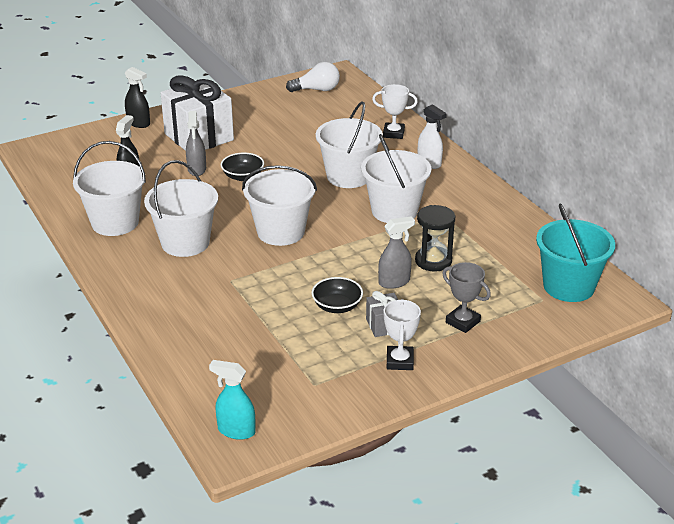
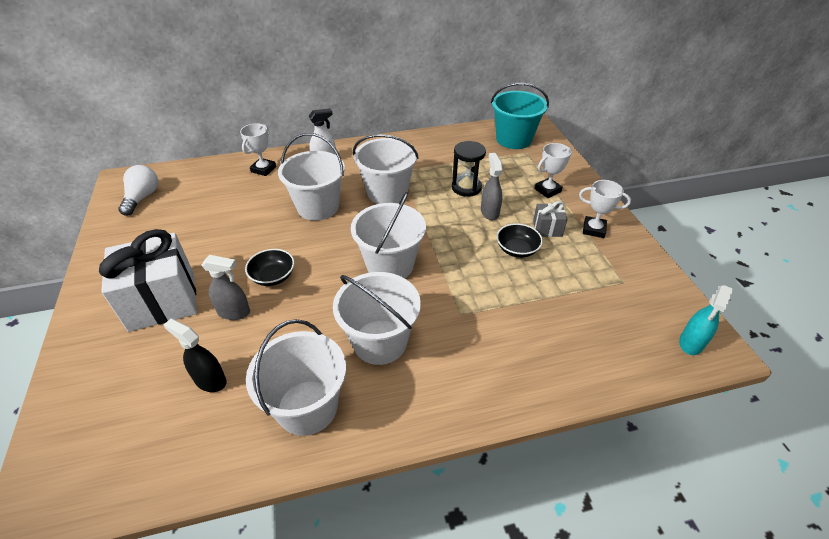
camera: 75 degrees left, 10 degrees up
(139, 123) = (78, 356): black spray bottle -> none
(462, 322) = (547, 190): grey trophy -> white trophy

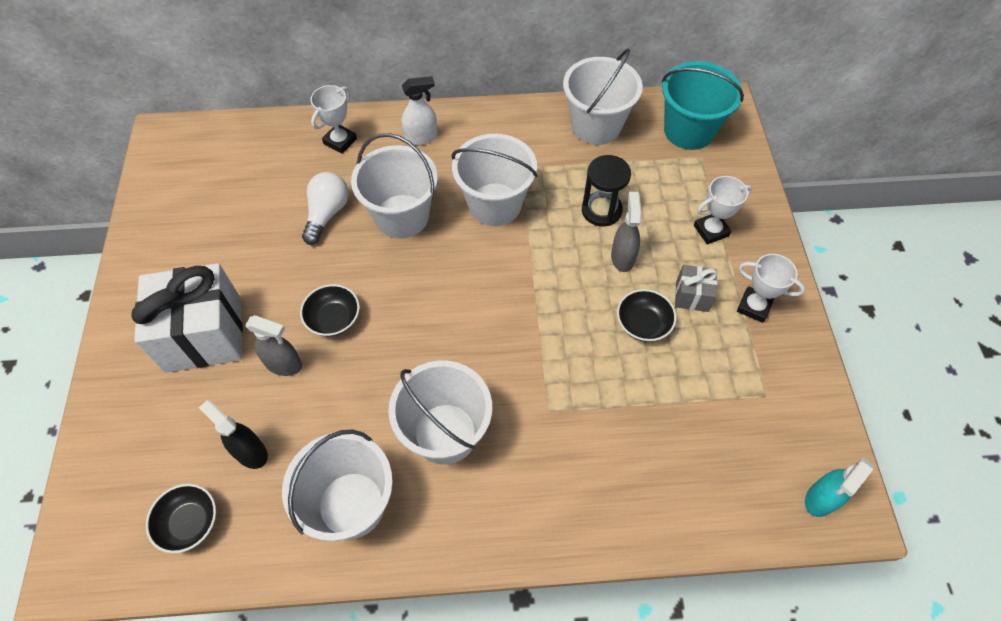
camera: 10 degrees right, 15 degrees up
(142, 198) = (186, 170): white light bulb -> white light bulb (327, 213)
(156, 446) = (189, 523): none -> black bowl
(390, 265) = (477, 324): white bucket -> white bucket (596, 126)

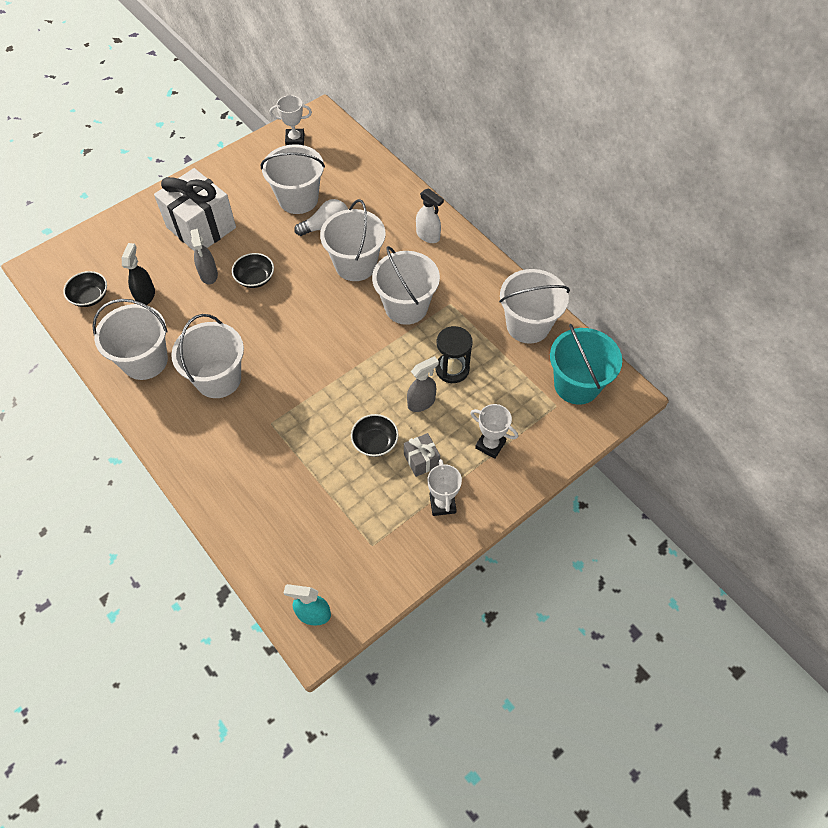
camera: 55 degrees right, 0 degrees up
(261, 217) = (298, 199): none -> white bucket
(340, 141) = (388, 198): white trophy -> white trophy (295, 140)

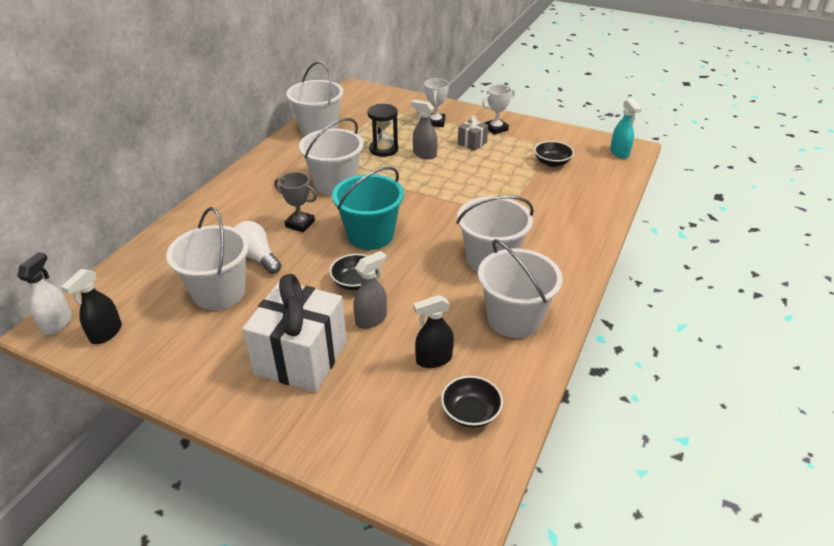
camera: 115 degrees left, 20 degrees down
(295, 140) = (106, 333): white trophy -> black spray bottle
(355, 264) = (300, 224): white bucket -> grey trophy
(375, 442) = (476, 164): black bowl -> black bowl (552, 162)
(428, 236) = (241, 194): white spray bottle -> white spray bottle (57, 323)
(576, 384) = (360, 104): turquoise bucket -> turquoise bucket (370, 235)

